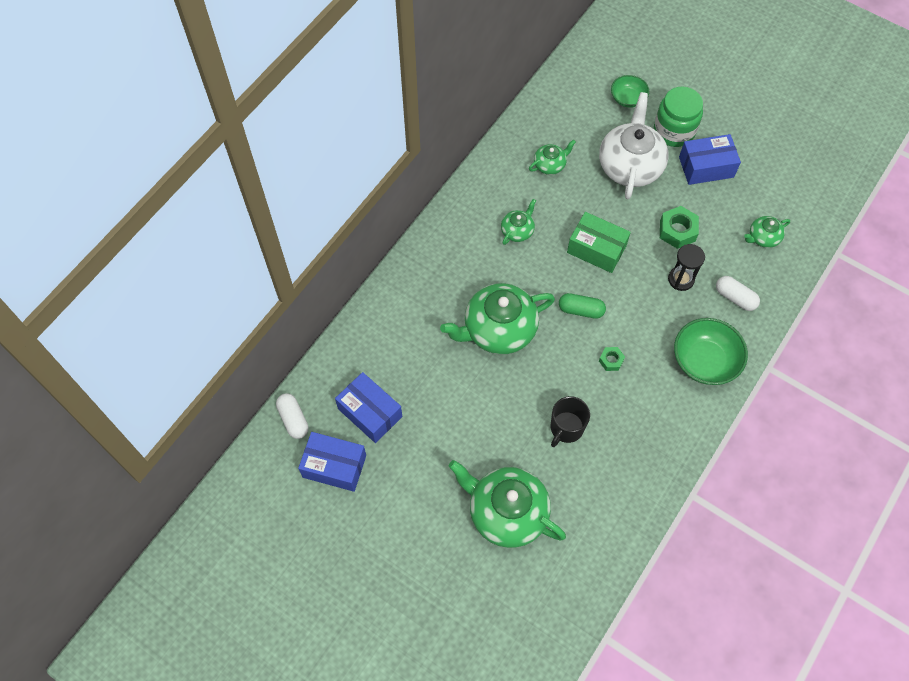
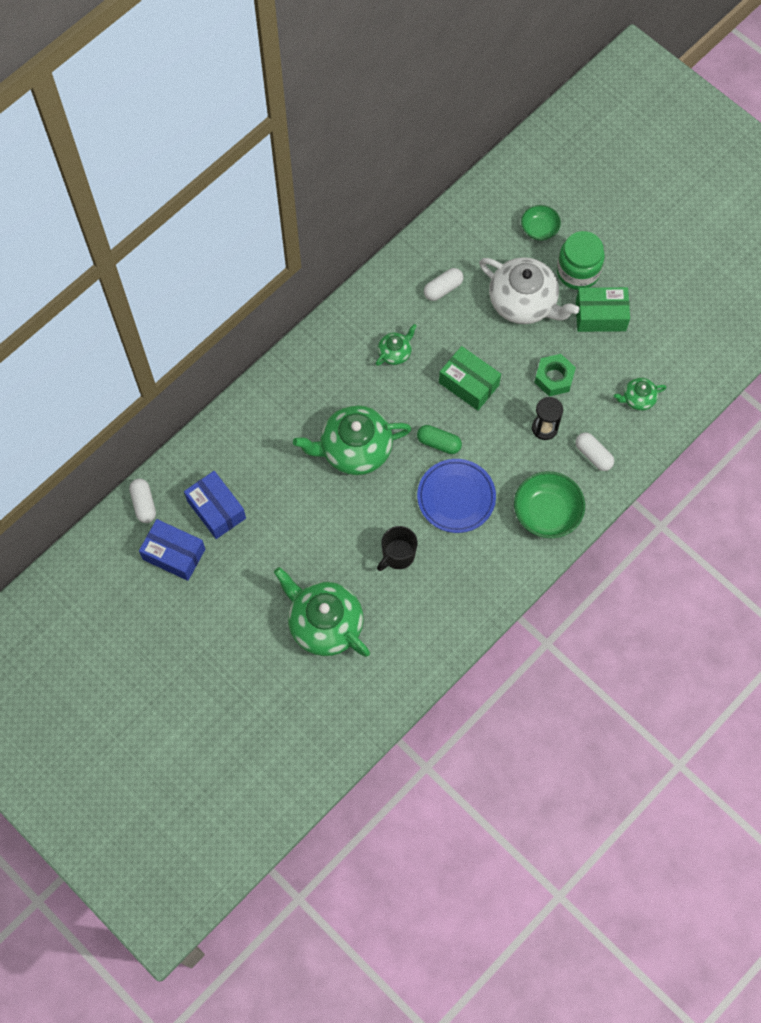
camera: 10 degrees right, 5 degrees up
(550, 165) = (443, 288): green teapot -> white capsule
(611, 360) = (456, 497): green nut -> blue plate
(630, 166) = (523, 302): white teapot -> white teapot turned 105 degrees clockwise
(706, 167) = (600, 315): blue box -> green box

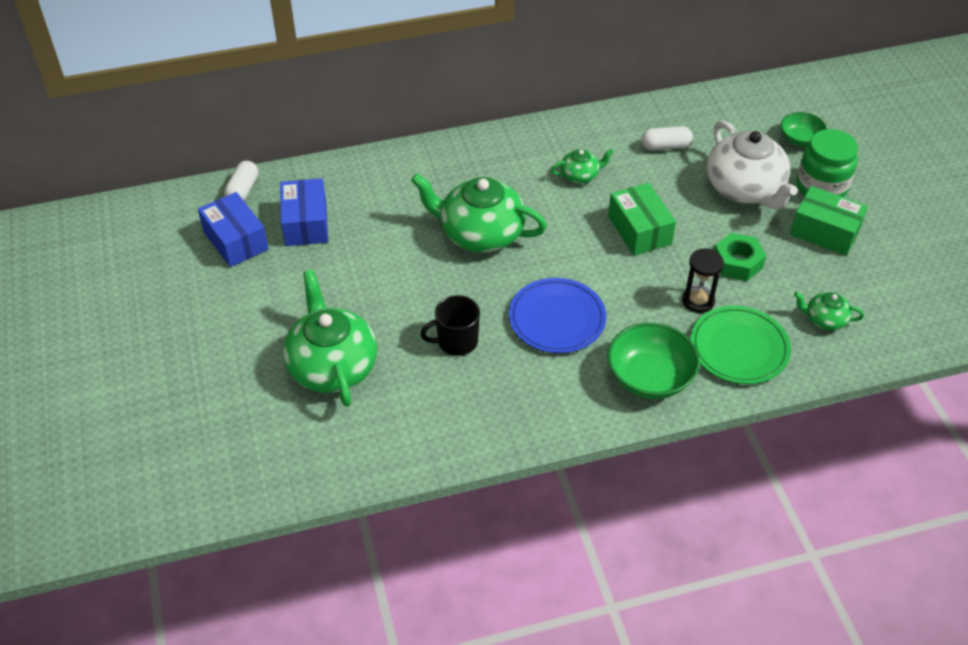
camera: 30 degrees right, 20 degrees down
(439, 443) = (572, 265): green capsule -> none
(593, 455) = (739, 348): white capsule -> green plate

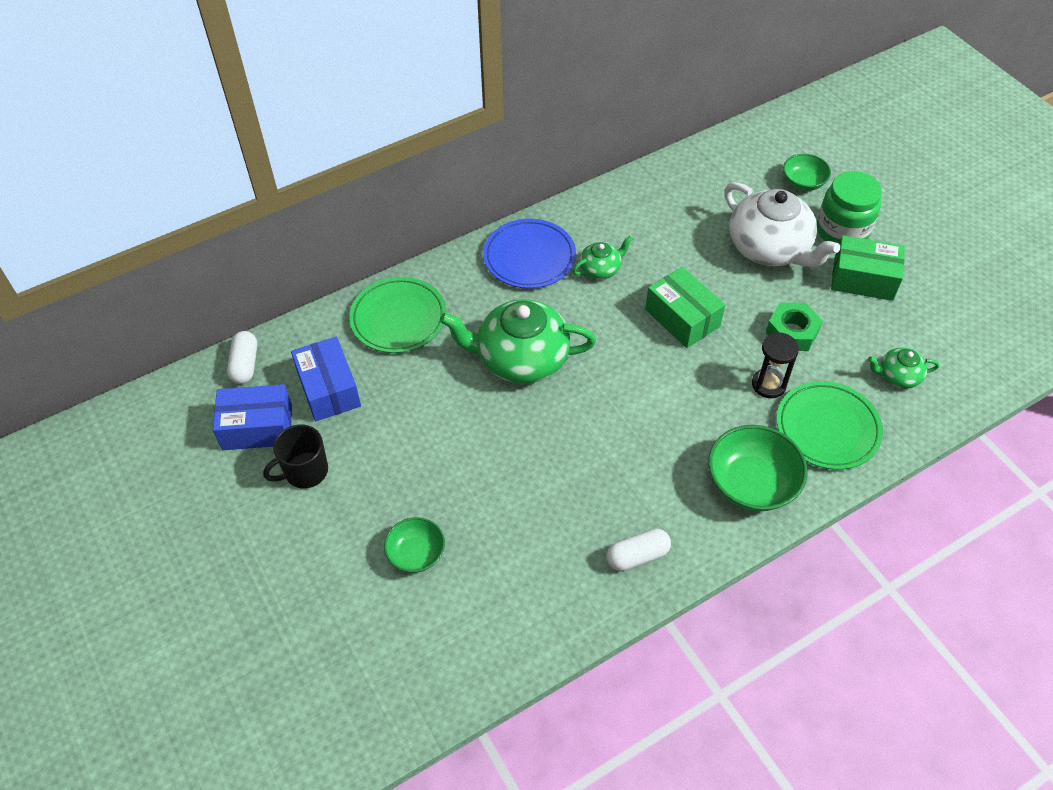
camera: 15 degrees left, 5 degrees up
(236, 240) = (257, 427): blue box -> blue box turned 45 degrees counterclockwise
(332, 366) = (416, 553): green teapot -> green bowl
(385, 180) = (398, 318): none -> green plate
(456, 341) = (539, 491): black mug -> black mug (305, 471)
(557, 319) = (634, 439): blue plate -> blue plate (529, 257)
(665, 146) = (675, 217): white capsule -> white capsule (637, 556)

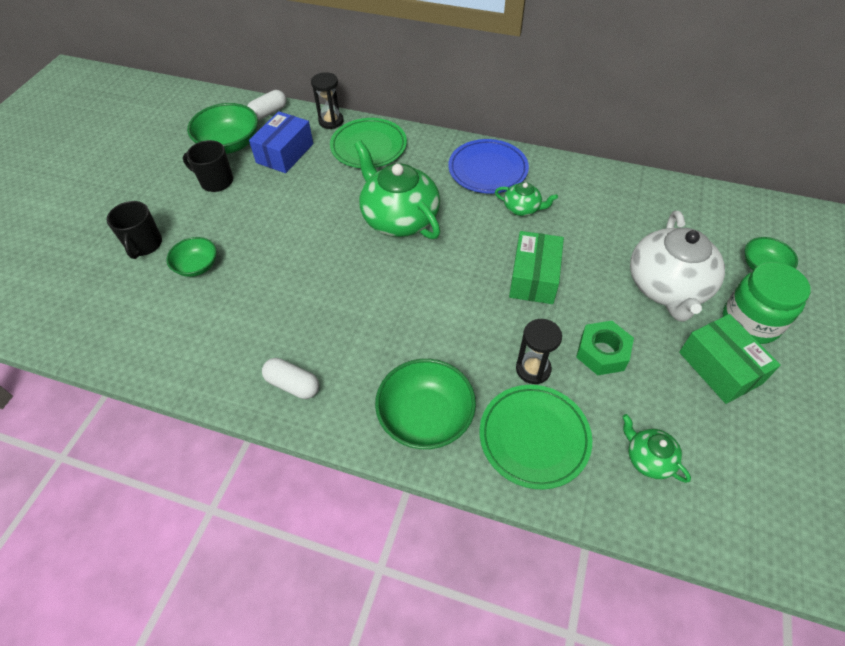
camera: 50 degrees right, 0 degrees up
(257, 427) = (229, 144): blue box -> green bowl
(324, 323) = (331, 121): none -> black hourglass
(334, 585) = (144, 245): none -> black mug

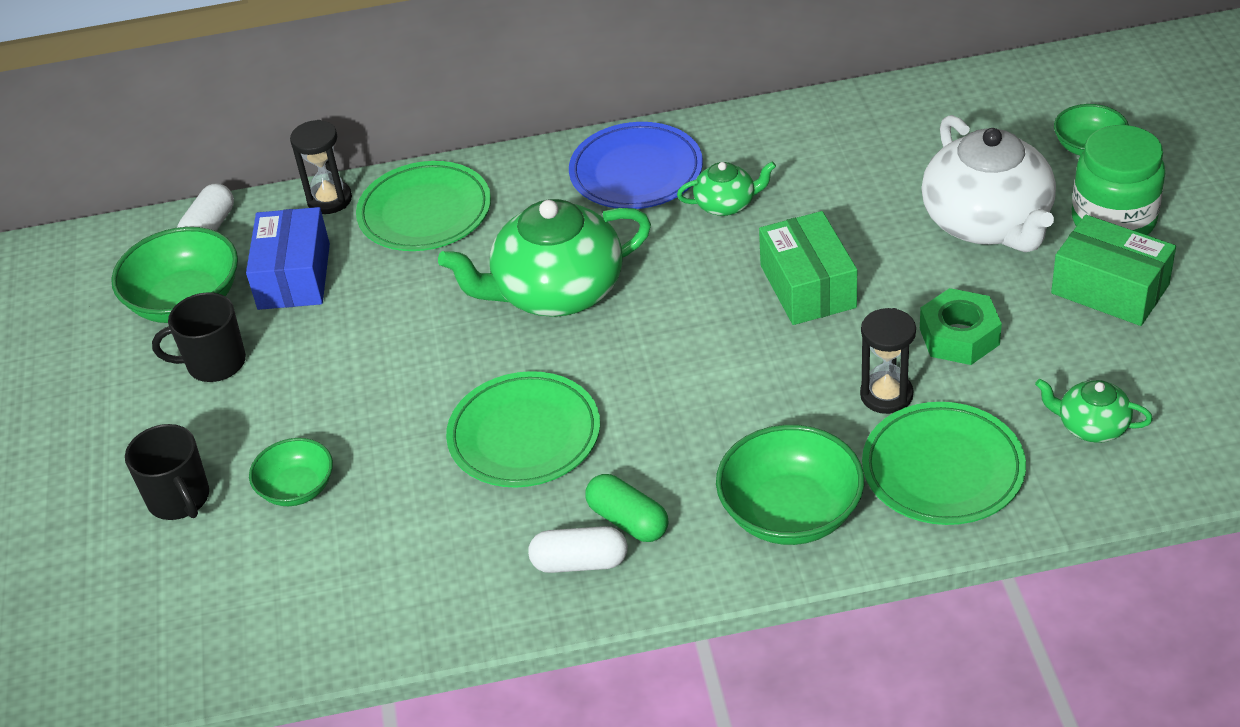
camera: 25 degrees left, 10 degrees down
(322, 292) = (524, 435): none -> green plate
(335, 372) = (628, 521): none -> green capsule
(399, 218) = (556, 292): green teapot -> green teapot turned 45 degrees counterclockwise

